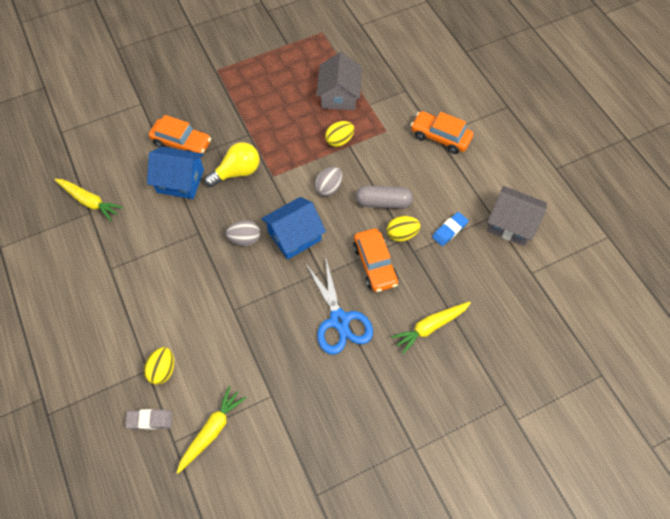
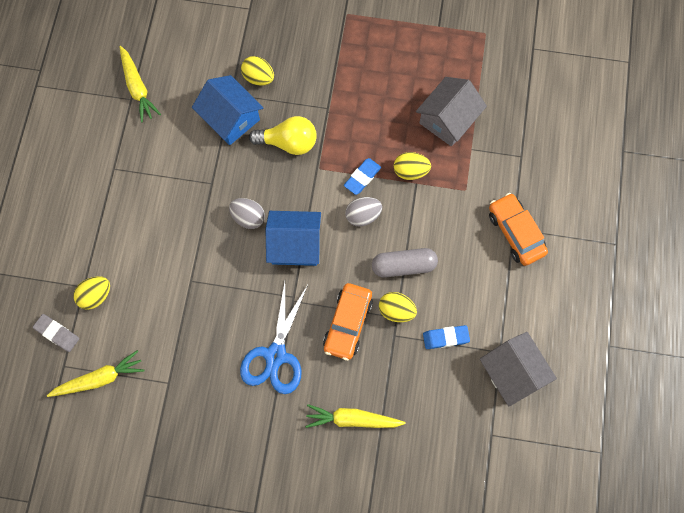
camera: 35 degrees right, 10 degrees up
(182, 143) = (258, 78): orange car -> yellow egg
(309, 164) = (362, 177): none -> blue eraser
(383, 202) = (403, 266): grey capsule -> grey capsule turned 45 degrees counterclockwise

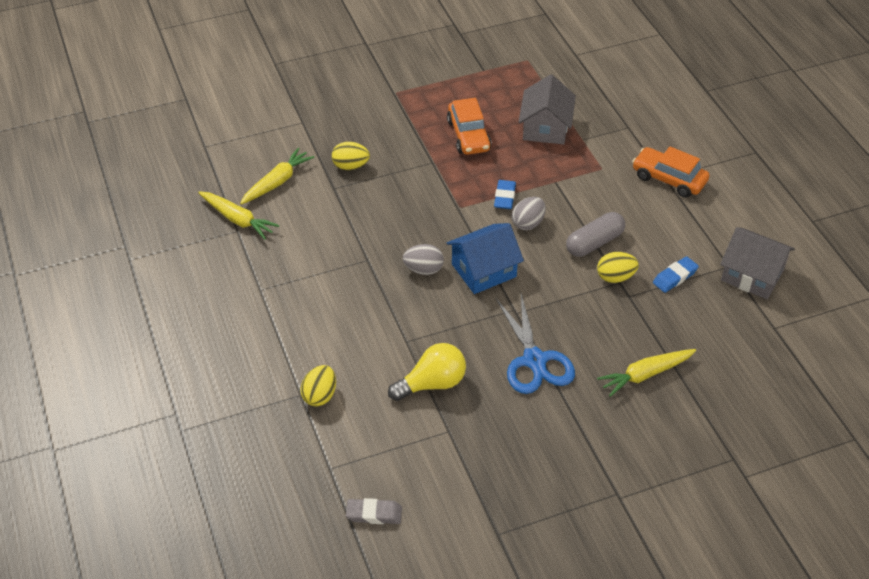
camera: 30 degrees left, 25 degrees down
(57, 333) = (303, 444): grey eraser -> grey eraser (374, 514)
(100, 378) = (376, 460): yellow carrot -> yellow carrot (277, 182)
(230, 118) = (347, 205): blue house -> none
(288, 142) = (417, 200): yellow light bulb -> yellow light bulb (432, 384)
(348, 324) = (580, 306): orange car -> orange car (468, 135)
(410, 171) = (543, 175): yellow egg -> none

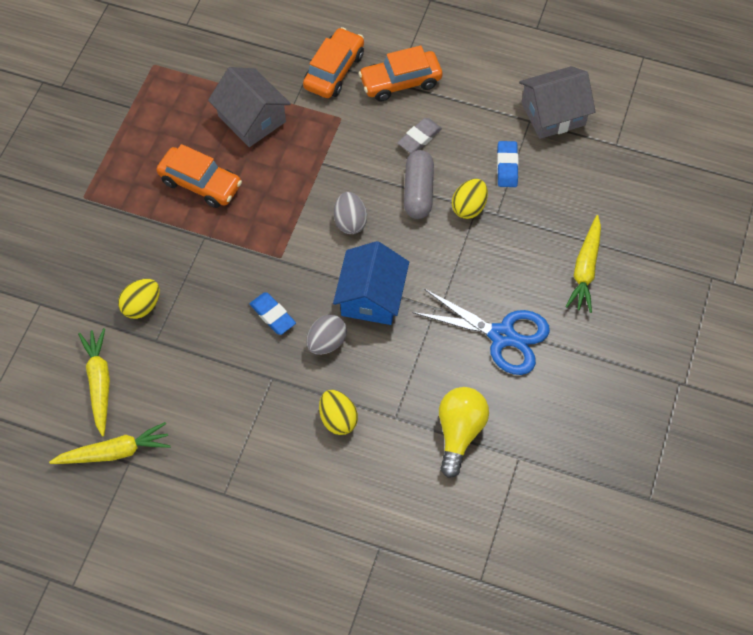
camera: 50 degrees left, 15 degrees up
(320, 395) = (394, 532): yellow egg -> yellow egg (338, 419)
(374, 514) = (556, 579): grey eraser -> grey eraser (419, 138)
(504, 197) = (303, 215): blue eraser -> blue eraser (272, 315)
(633, 142) = (334, 70): none -> orange car

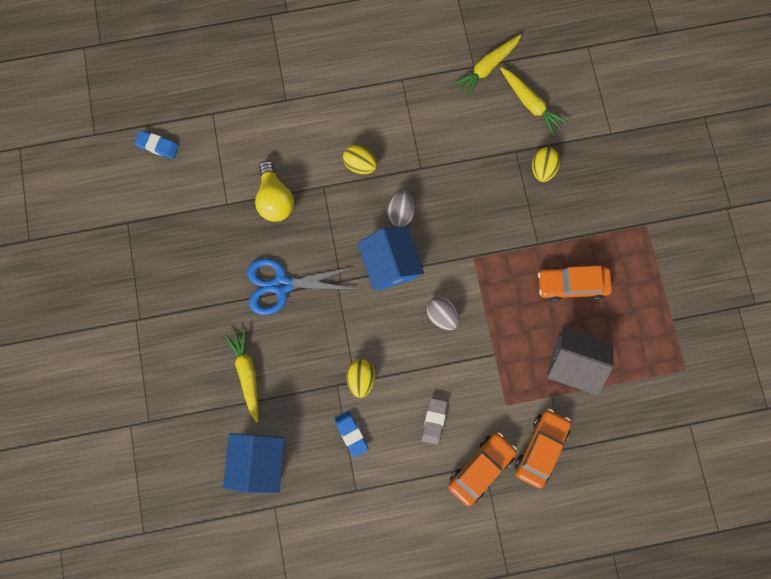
camera: 150 degrees right, 15 degrees up
(272, 315) = (450, 212): blue eraser -> blue eraser (157, 146)
(334, 70) = (540, 448): orange car -> orange car turned 150 degrees counterclockwise
(418, 191) = (407, 371): grey capsule -> none
(553, 114) = (340, 509): grey house -> none
(613, 187) = (258, 462): none -> blue house

